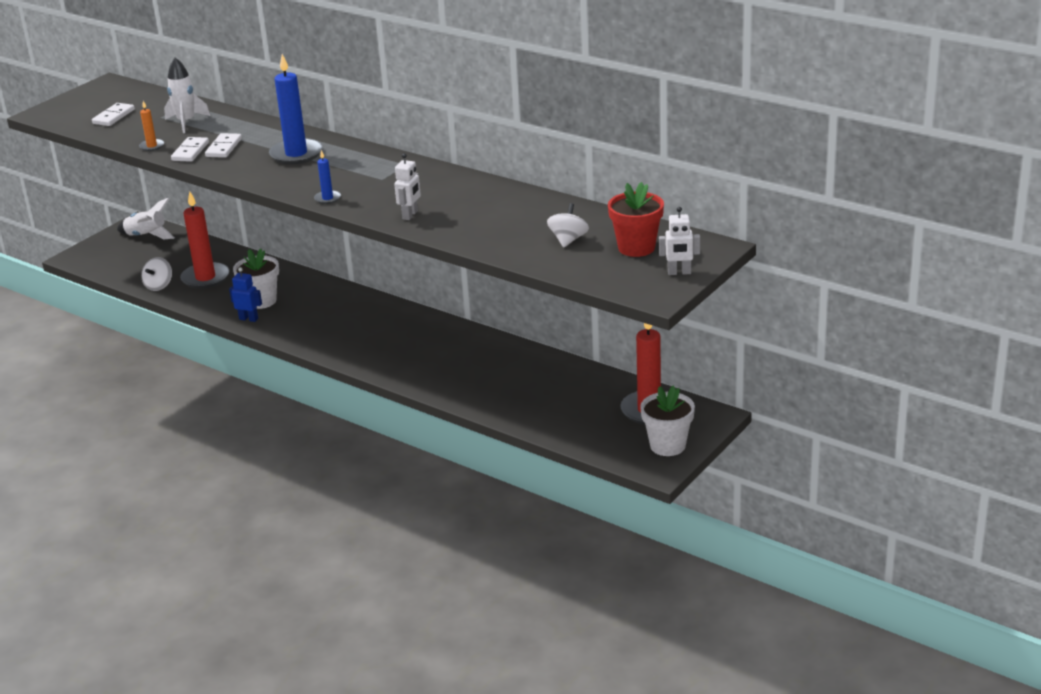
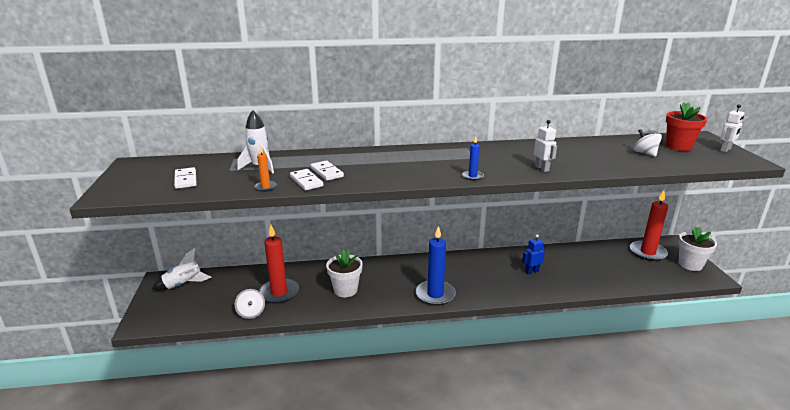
camera: 45 degrees left, 5 degrees down
(248, 319) = (358, 305): blue robot -> blue robot (531, 271)
(296, 154) = (387, 161): blue candle -> blue candle (435, 294)

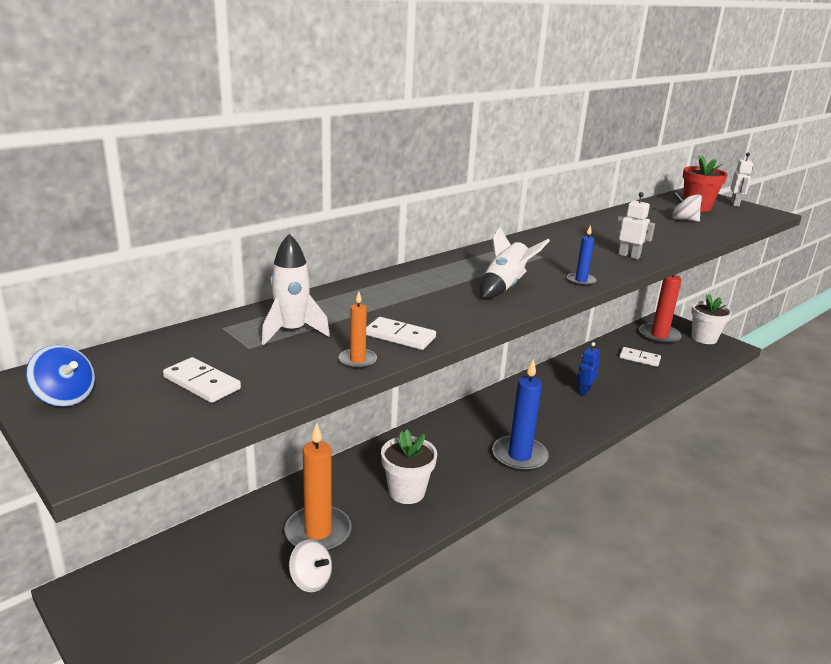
camera: 35 degrees left, 0 degrees up
(131, 172) = (65, 397): none -> blue spinning top
(183, 284) = (137, 583): white rocket -> white rocket (505, 287)
(279, 293) = (318, 532): red candle -> orange candle
(327, 172) = (404, 316): white domino -> white domino (639, 358)

